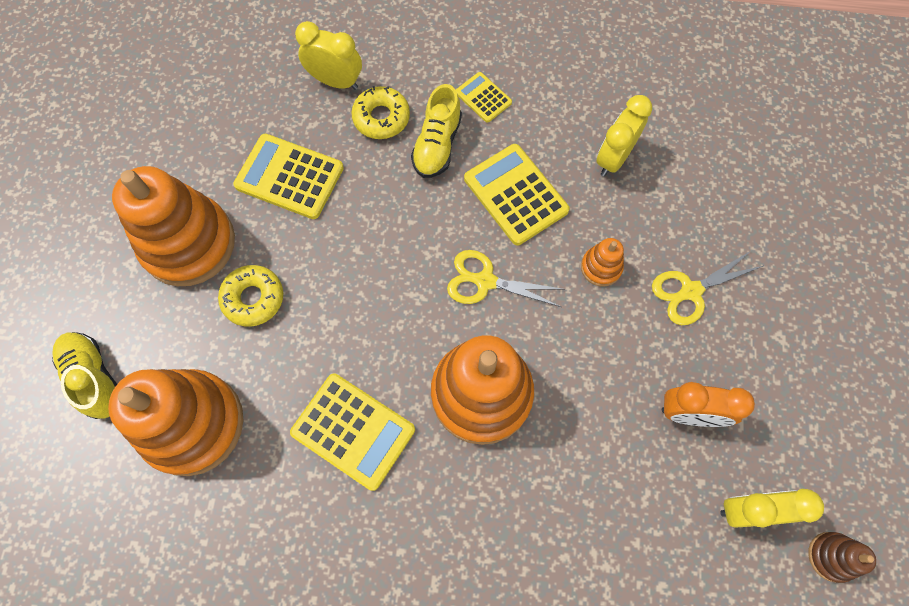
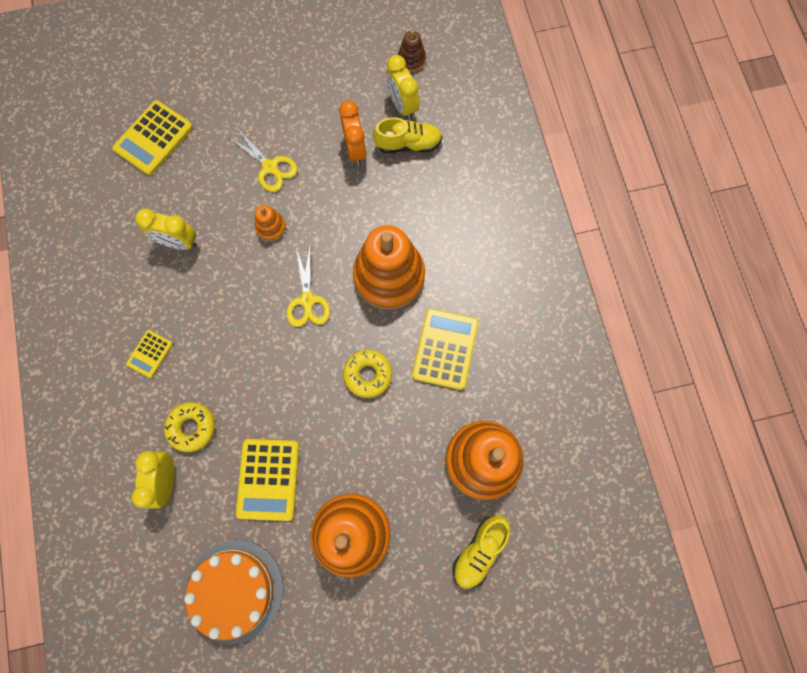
camera: 110 degrees left, 5 degrees up
(193, 115) = (234, 590): none -> orange cake
(253, 298) = (378, 460): yellow donut -> yellow donut (368, 374)
(437, 145) = (204, 374): yellow shoe -> yellow shoe (408, 144)
(516, 194) = (230, 301): yellow calculator -> yellow calculator (153, 138)

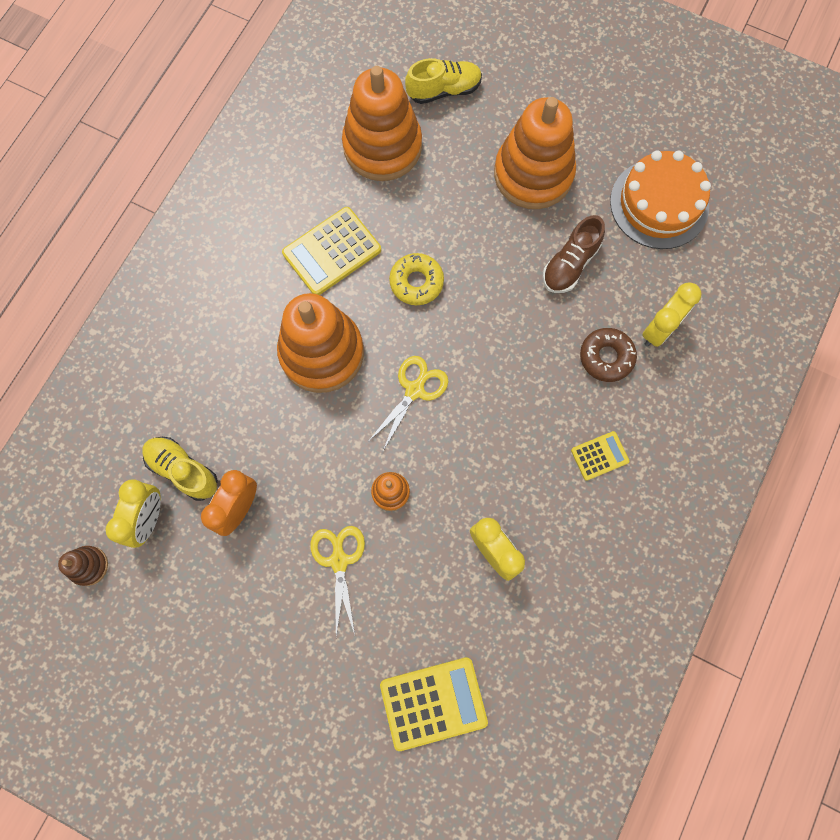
camera: 140 degrees left, 0 degrees up
(192, 427) = (606, 357): yellow donut -> brown donut
(268, 479) = (570, 264): yellow calculator -> brown shoe

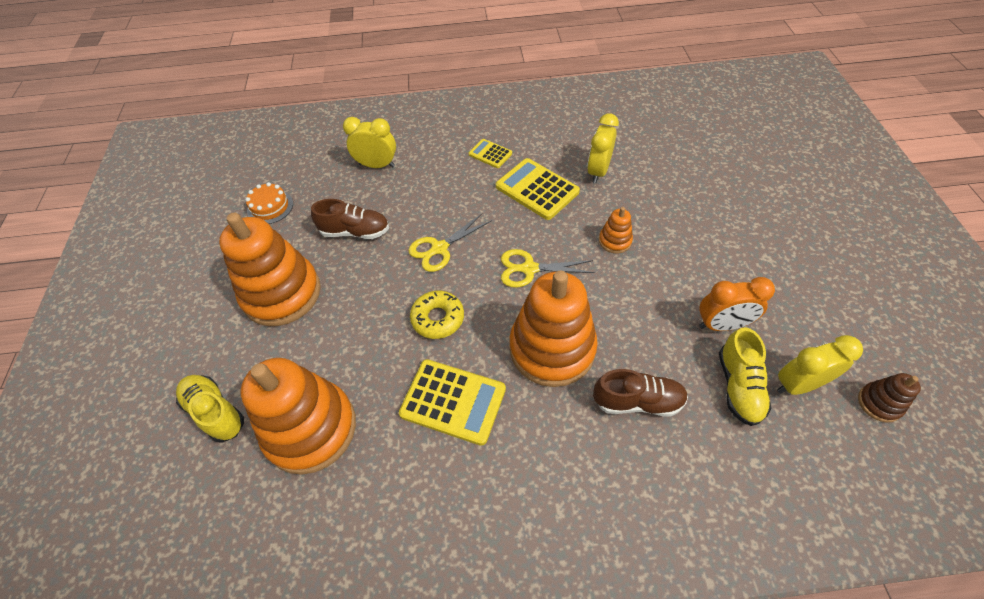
camera: 120 degrees left, 20 degrees down
(231, 383) = (637, 401): none -> brown shoe
(339, 560) = (688, 242): yellow scissors -> yellow scissors (439, 249)
(433, 703) = (711, 153): yellow calculator -> yellow calculator (537, 189)
(606, 357) = (417, 181): brown donut -> none
(659, 204) = (270, 207): orange cake -> orange cake, size x0.54

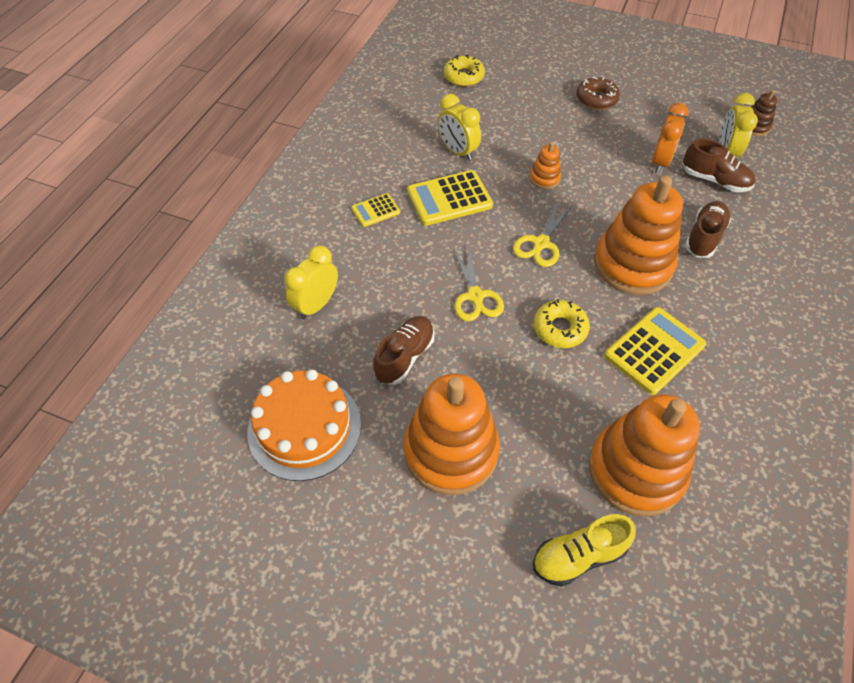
camera: 65 degrees left, 0 degrees up
(270, 207) = (304, 428): orange cake -> orange cake, size x1.87
(700, 135) = (463, 77): none -> yellow donut
(738, 386) = (714, 180): yellow shoe -> brown shoe
(770, 238) = (596, 99): none -> brown donut

